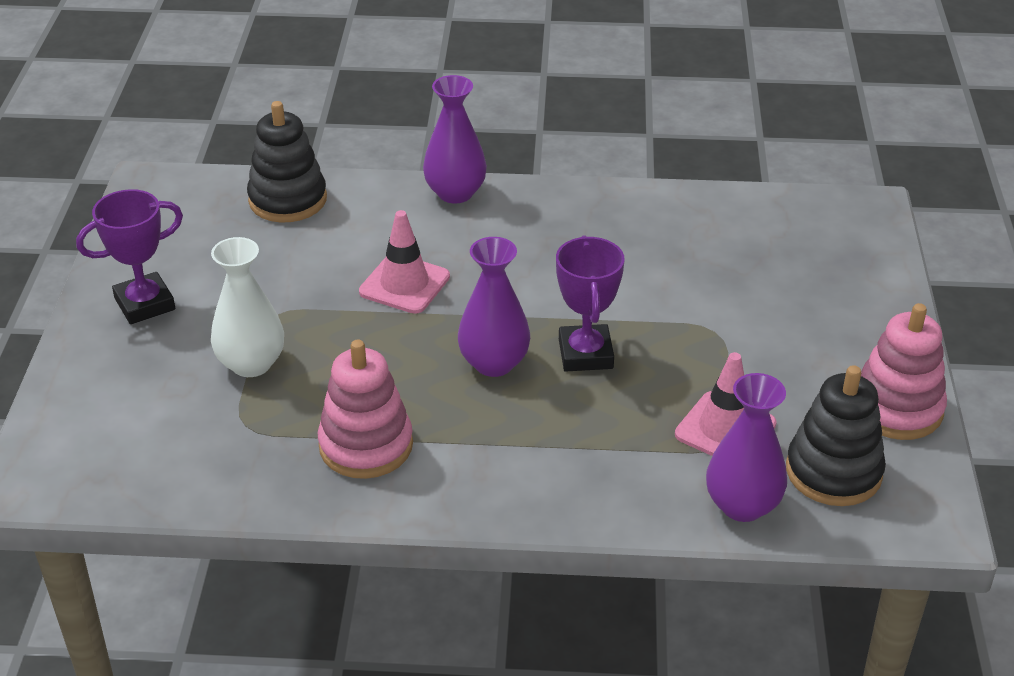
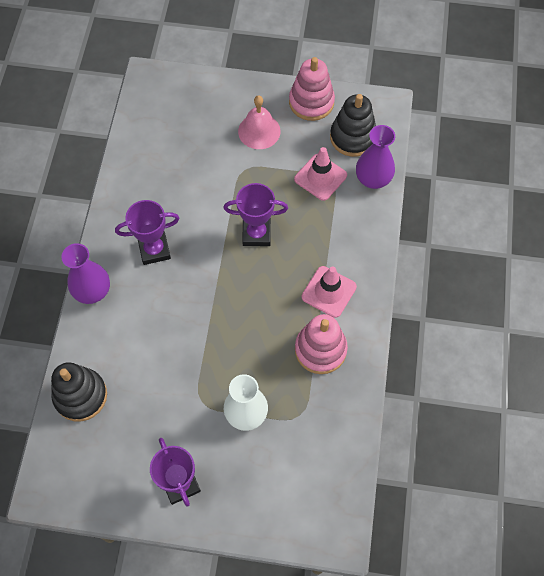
camera: 85 degrees left, 25 degrees up
(404, 284) = (182, 325): pink traffic cone -> pink traffic cone (329, 292)
(494, 363) = (259, 280): purple vase -> none
(535, 245) = (154, 250): none -> purple trophy
(803, 343) = (259, 131): none -> pink bell

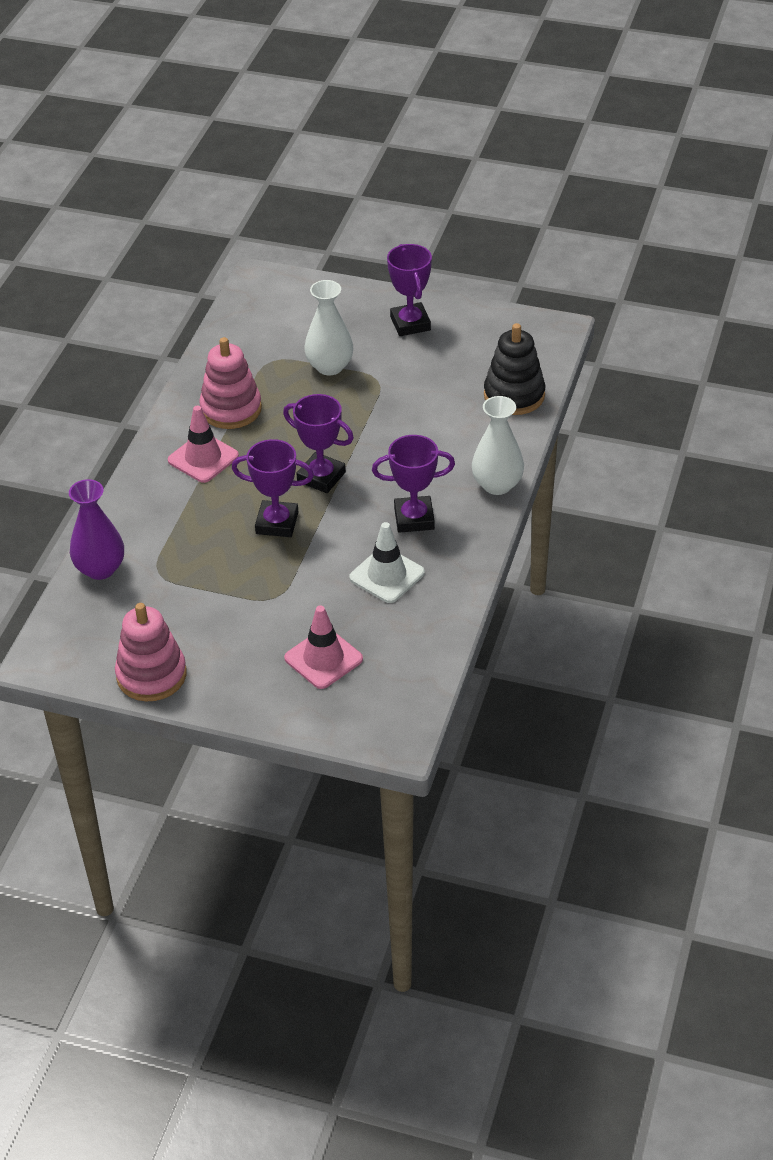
camera: 170 degrees left, 20 degrees down
(92, 291) = (497, 485): purple vase -> white vase
(169, 196) = (387, 575): none -> white traffic cone
(231, 283) = (321, 477): none -> purple trophy
(259, 131) = (241, 643): pink bell -> none
(320, 177) = (171, 577): pink traffic cone -> pink traffic cone (323, 659)
(353, 137) = (108, 622): black stacking toy -> none

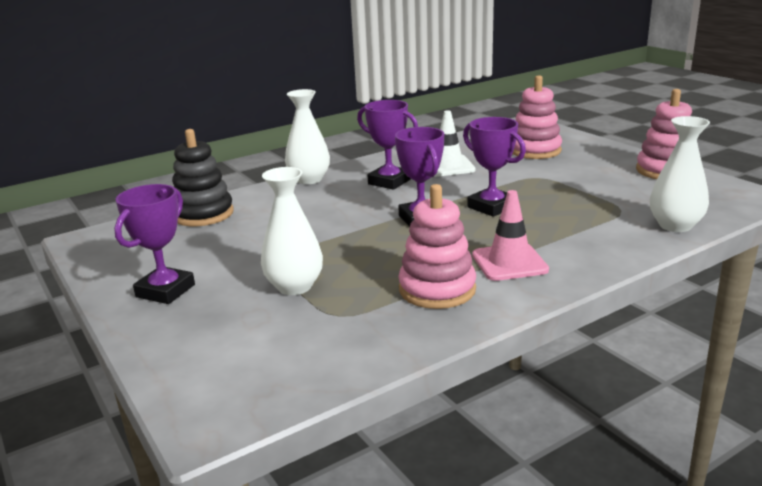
camera: 140 degrees left, 20 degrees down
(100, 569) = (675, 225): purple vase -> white vase
(323, 659) = (535, 150): pink traffic cone -> pink stacking toy

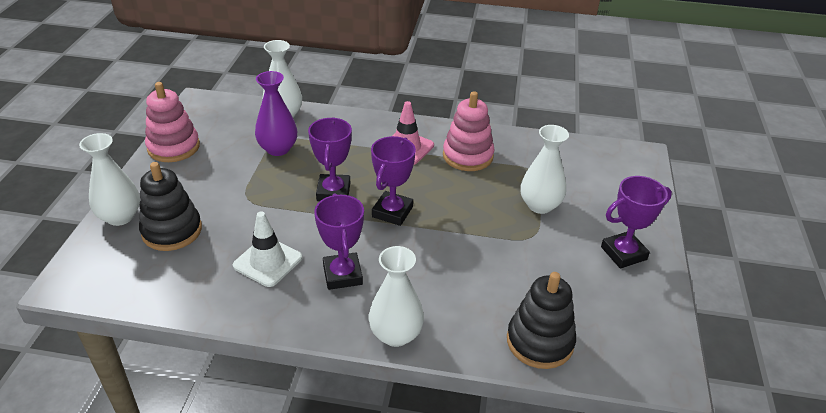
camera: 140 degrees left, 15 degrees up
(535, 150) = (172, 231): pink stacking toy -> black stacking toy
(578, 141) = (120, 217): none -> white vase
(602, 205) = (278, 149): none -> purple vase

